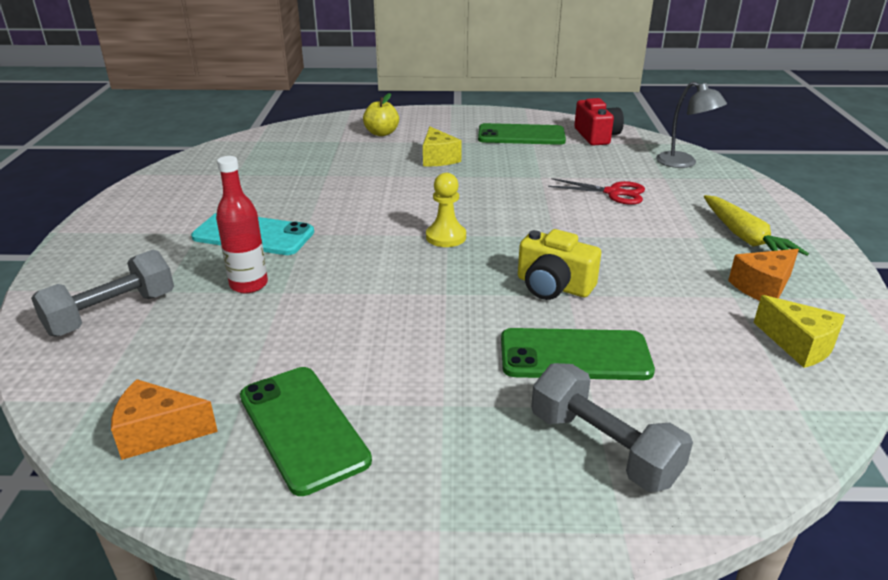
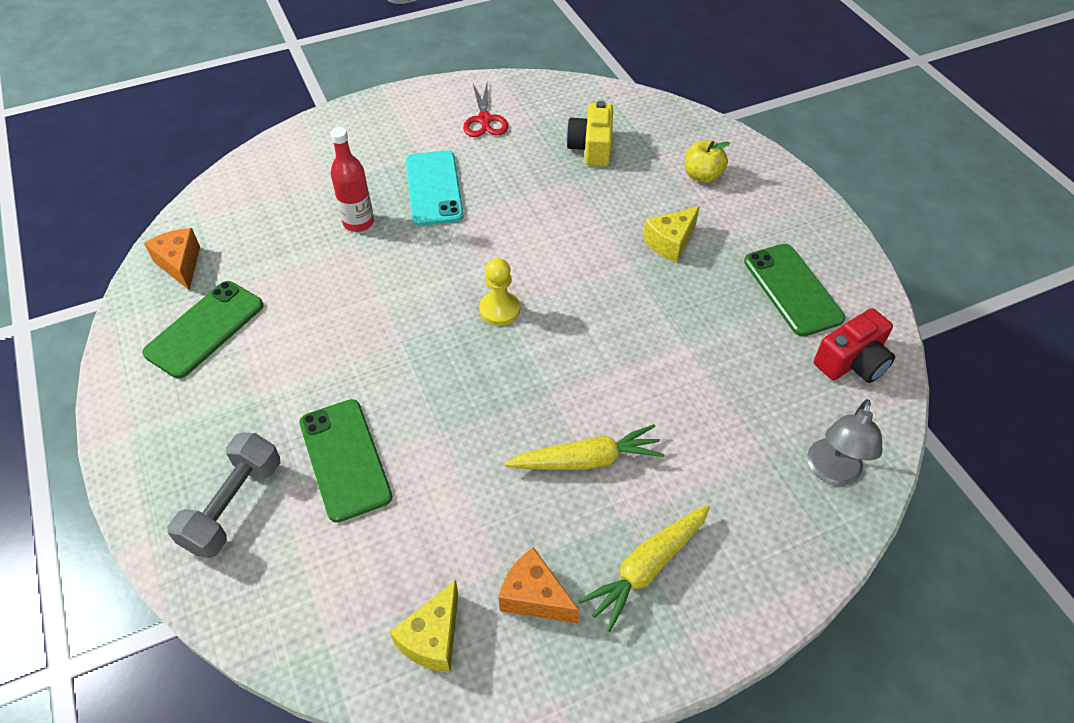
camera: 65 degrees right, 20 degrees up
(112, 313) = (291, 175): grey dumbbell -> none
(553, 286) = (449, 415): yellow camera -> yellow camera (591, 148)
(613, 193) = (687, 417): red scissors -> red scissors (484, 120)
(635, 237) = (587, 460): none -> yellow carrot

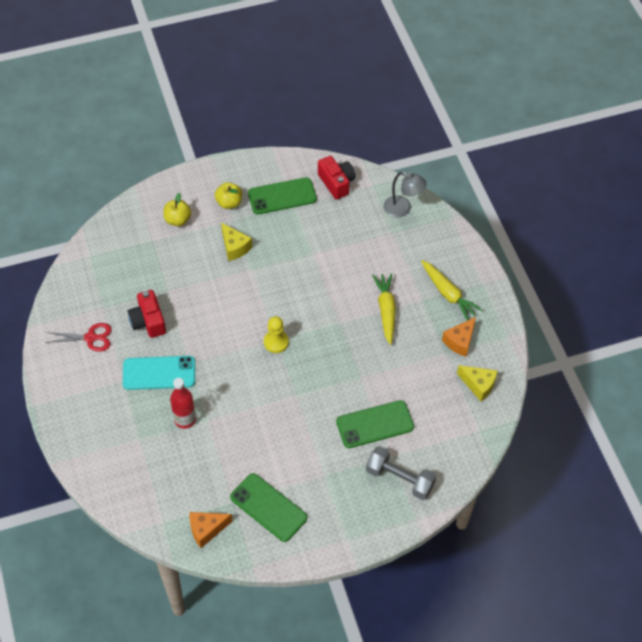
camera: 85 degrees left, 5 degrees up
(518, 168) = (148, 321): none -> red camera
(591, 148) = (136, 276): yellow camera -> none
(754, 227) = (229, 203): none -> yellow apple

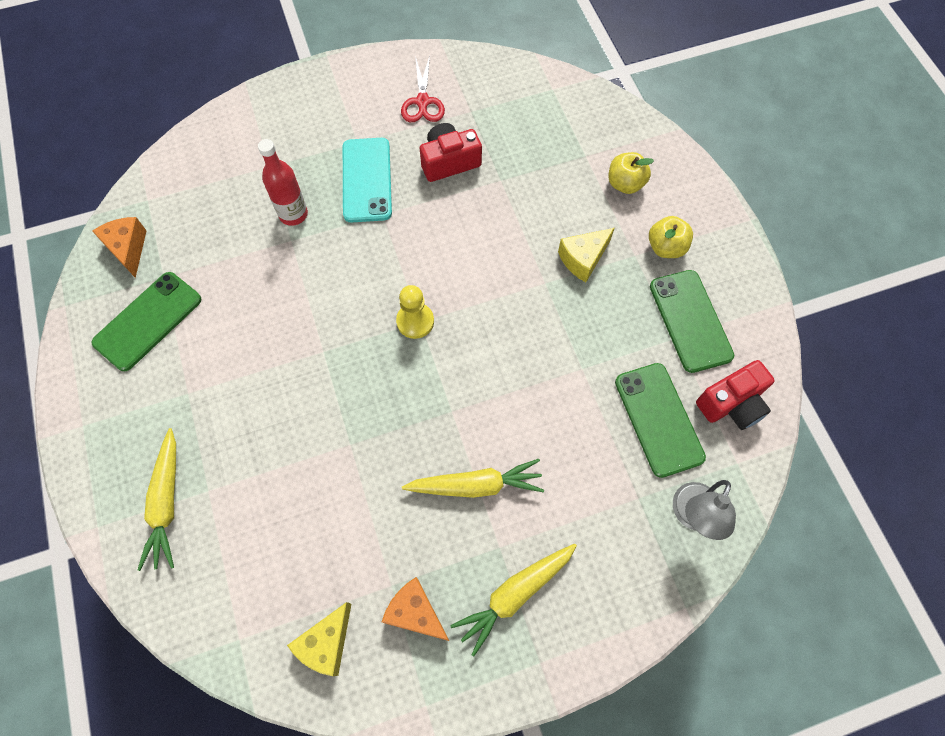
camera: 90 degrees right, 10 degrees up
(375, 424) = (264, 466): green phone -> green phone (658, 419)
(399, 479) = (167, 503): grey dumbbell -> yellow carrot

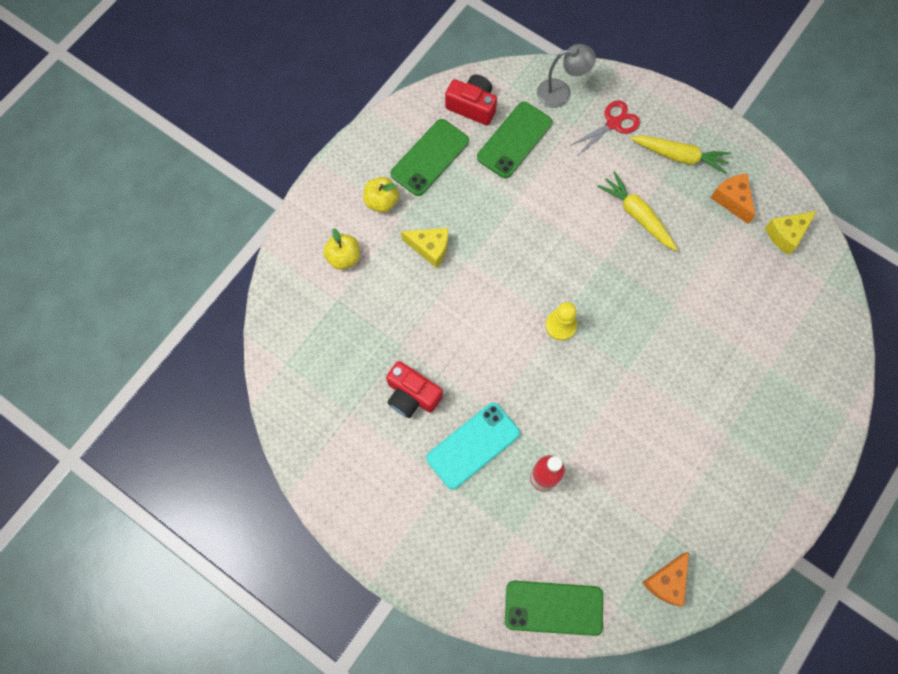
camera: 125 degrees left, 5 degrees up
(148, 321) = (704, 511): green phone -> green phone (553, 608)
(167, 503) = (797, 386): yellow carrot -> none
(326, 643) = (786, 234): yellow cheese -> yellow cheese turned 150 degrees clockwise
(415, 613) = (732, 200): orange cheese -> orange cheese turned 150 degrees clockwise
(422, 102) = (367, 458): red scissors -> red scissors (613, 123)

